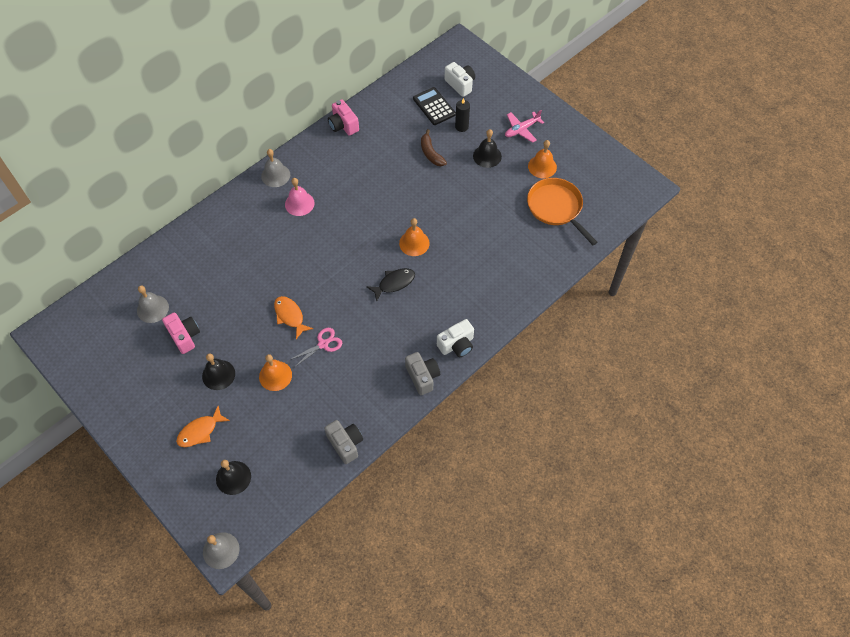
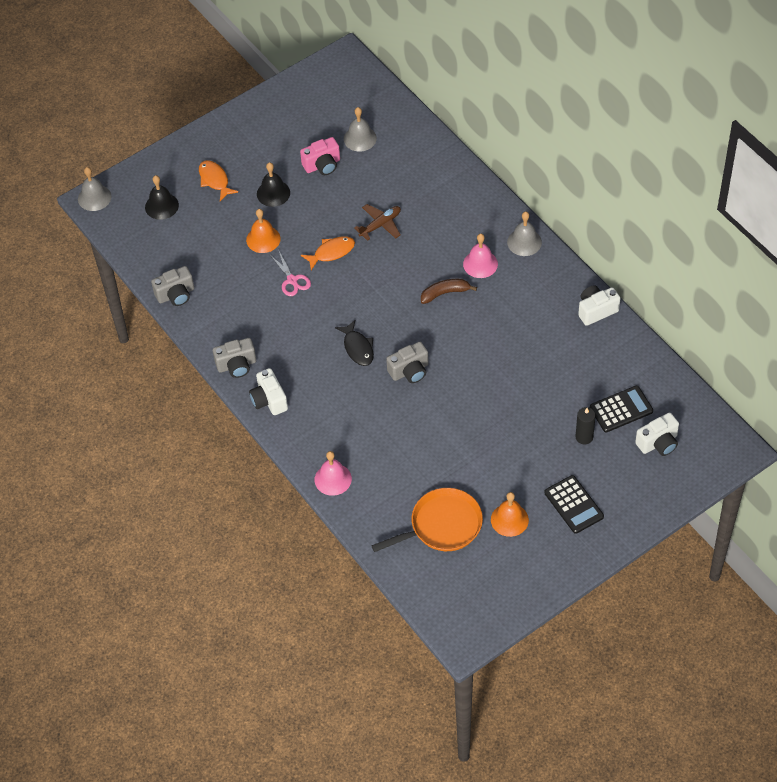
camera: 100 degrees right, 5 degrees down
(257, 281) = (380, 225): none -> brown plane
(343, 125) = (596, 310): pink camera -> white camera
(414, 243) = (409, 371): orange bell -> grey camera
(431, 153) = (543, 399): brown banana -> brown banana (445, 293)
(487, 156) = (533, 460): black bell -> none
(521, 130) = (573, 505): pink plane -> black calculator
(528, 286) = (333, 479): none -> pink bell

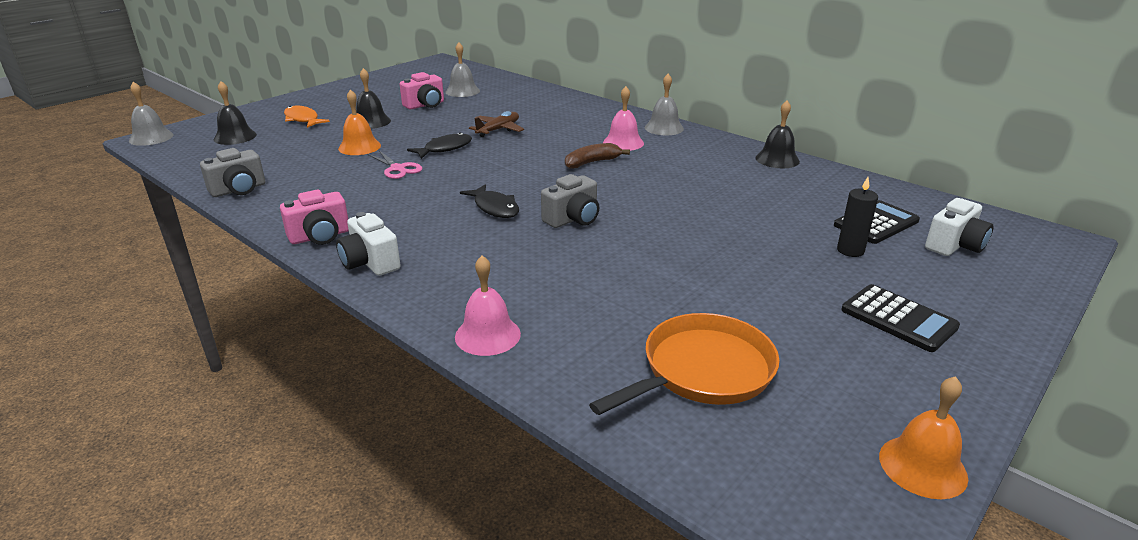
camera: 15 degrees left, 25 degrees down
(236, 365) = (320, 236): grey camera -> pink camera
(331, 252) = (445, 148): orange fish -> black fish
(509, 519) = (812, 348): orange bell -> orange bell (922, 466)
(596, 310) = (777, 159): white camera -> black bell

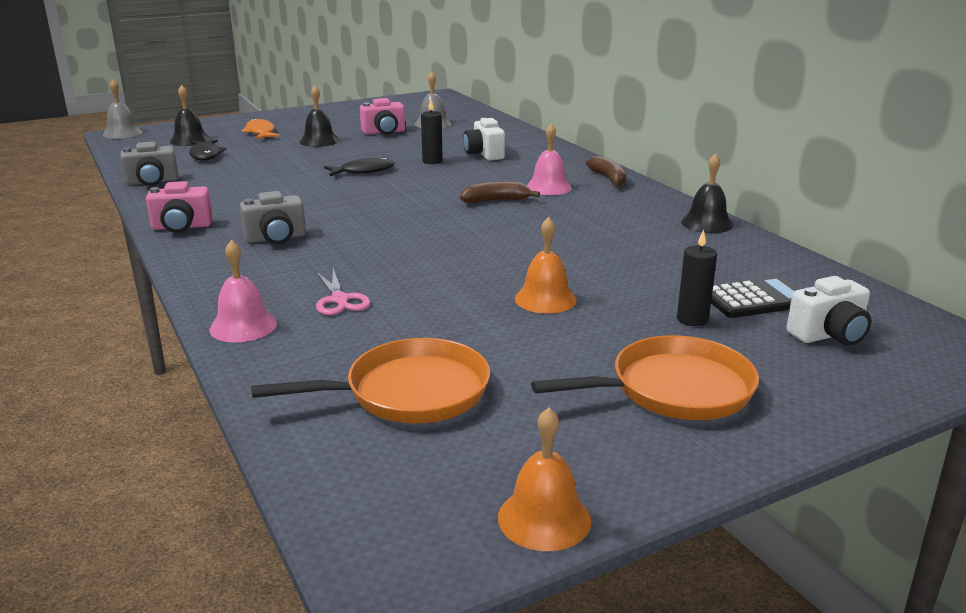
camera: 20 degrees right, 5 degrees down
(359, 147) = (287, 160): orange bell -> orange bell (545, 299)
(370, 263) = (202, 253): white camera -> white camera (484, 154)
(398, 169) = (303, 182): pink scissors -> pink scissors (339, 300)
(495, 208) = (358, 226): black fish -> black fish (205, 155)
(498, 130) = (432, 161): brown plane -> black candle
(573, 219) = (422, 247): grey camera -> grey camera (276, 238)
(664, 128) = (609, 179): grey bell -> brown banana
(898, 319) = (674, 389): black calculator -> orange pan

